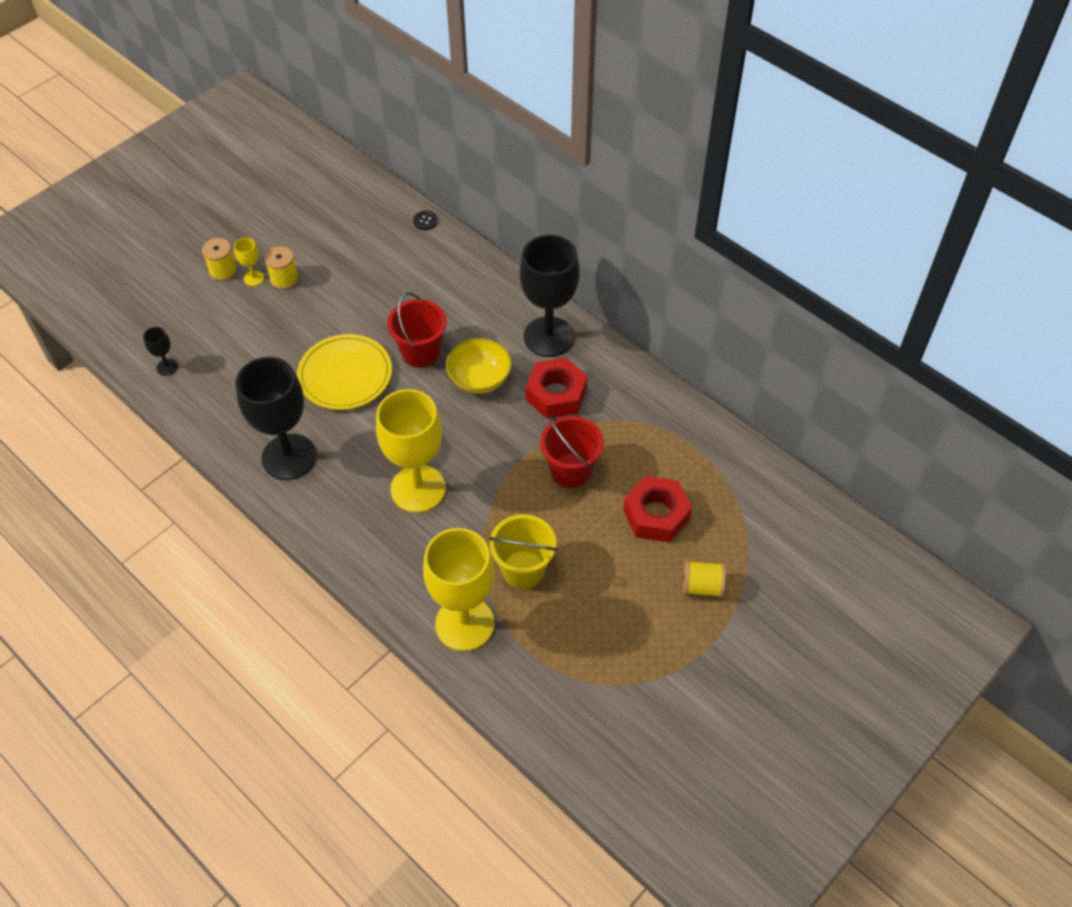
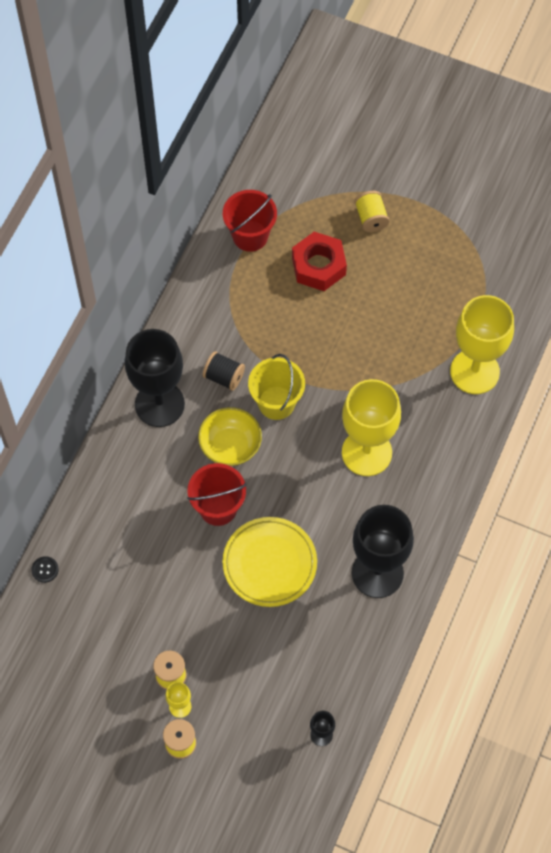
camera: 110 degrees left, 10 degrees up
(523, 569) = (409, 346): yellow bucket -> yellow bucket (276, 403)
(556, 394) = (224, 377): red nut -> black spool
(570, 470) = (300, 341): red bucket -> red bucket (250, 236)

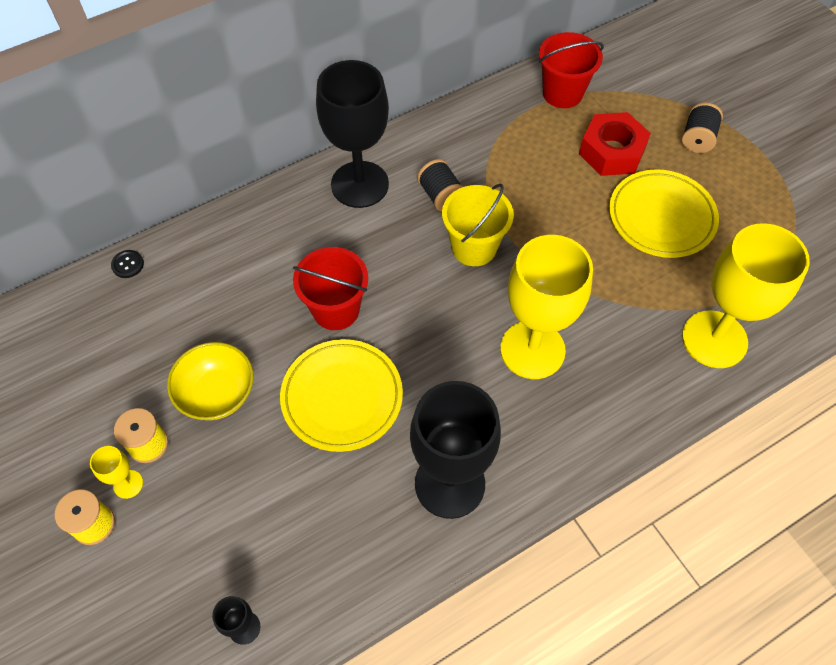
camera: 35 degrees right, 5 degrees down
(230, 446) = (396, 259): yellow bowl -> yellow bowl (217, 393)
(371, 218) = (697, 139): yellow spool -> black spool
(386, 299) = (661, 217): none -> yellow plate

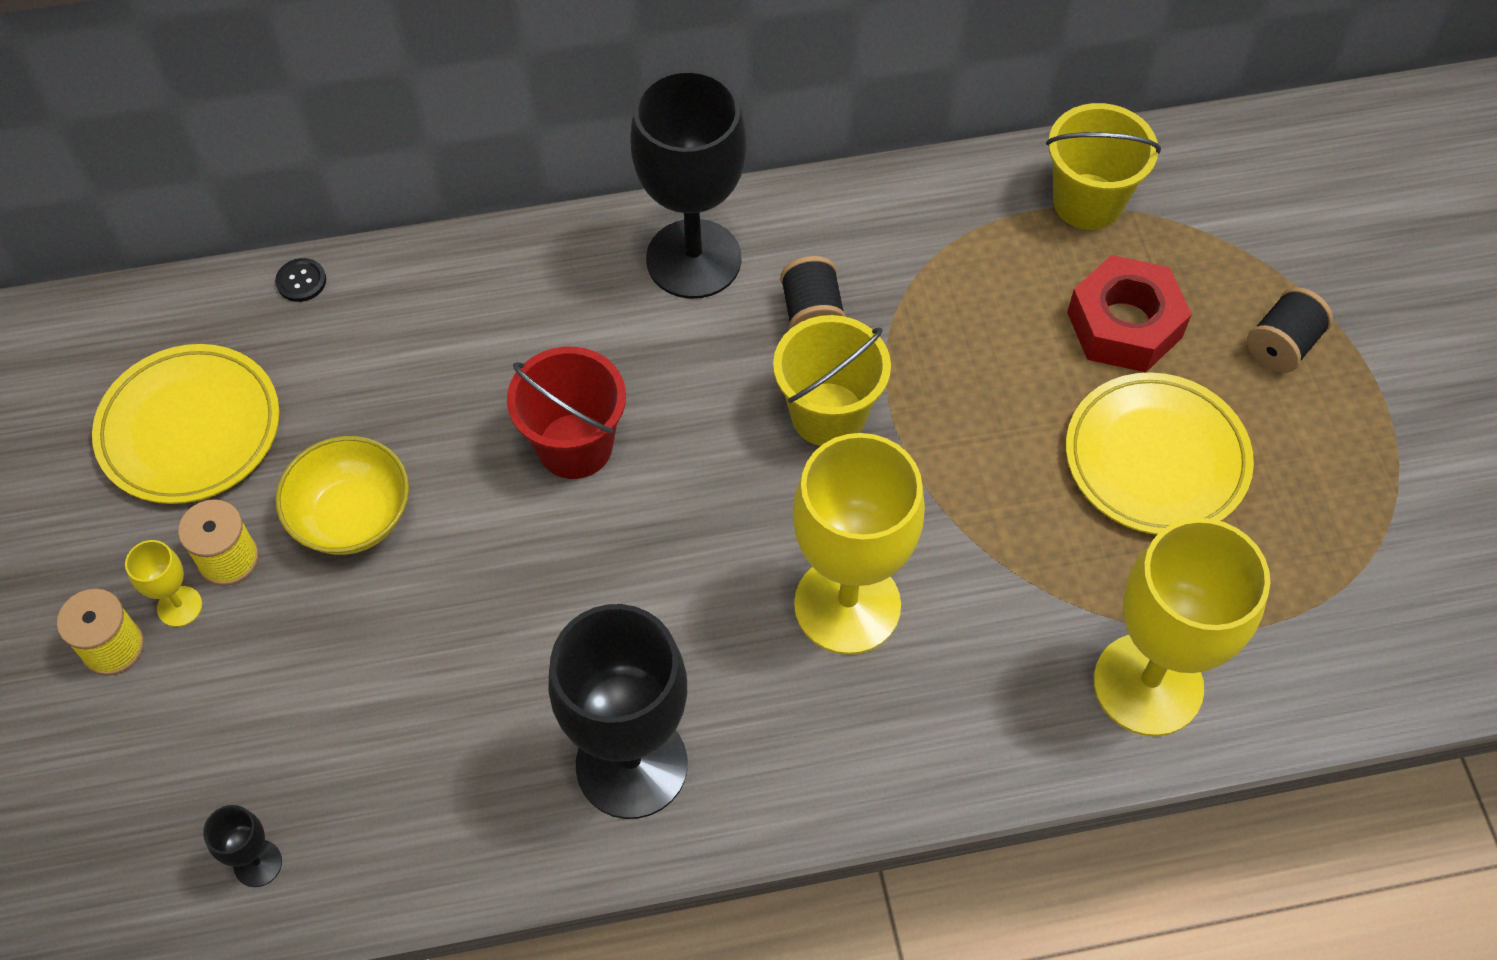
camera: 20 degrees right, 0 degrees up
(342, 397) = (528, 582): yellow plate -> yellow plate (190, 429)
(562, 93) = (1087, 202): red bucket -> yellow bucket

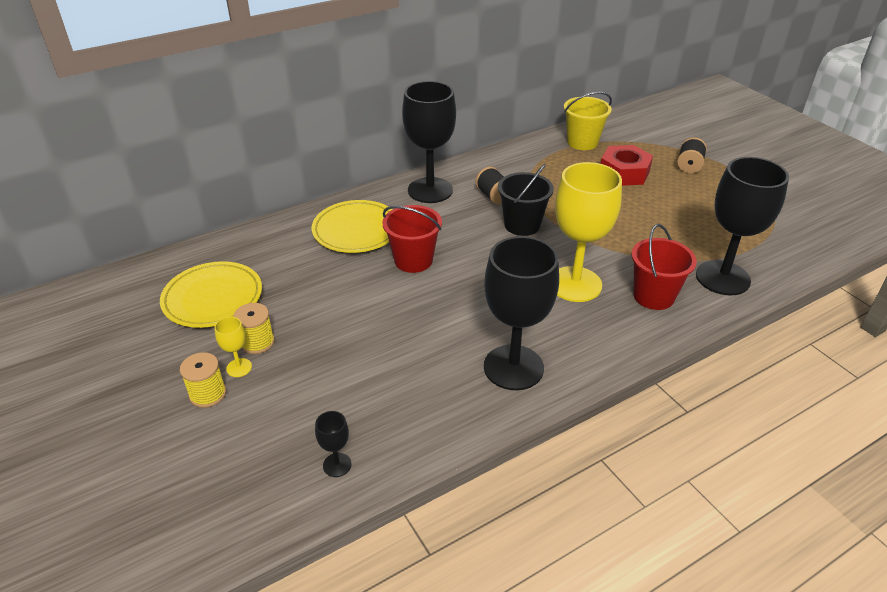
camera: 20 degrees left, 20 degrees down
(301, 281) = (246, 235): black button -> none
(352, 516) = (316, 310): yellow bowl -> none
(828, 414) = (522, 225): yellow bucket -> black bucket
(981, 685) = (653, 296): none -> red bucket
(1148, 684) = (722, 278): yellow goblet -> black goblet
(1156, 459) = (668, 208): yellow plate -> yellow plate (356, 230)

